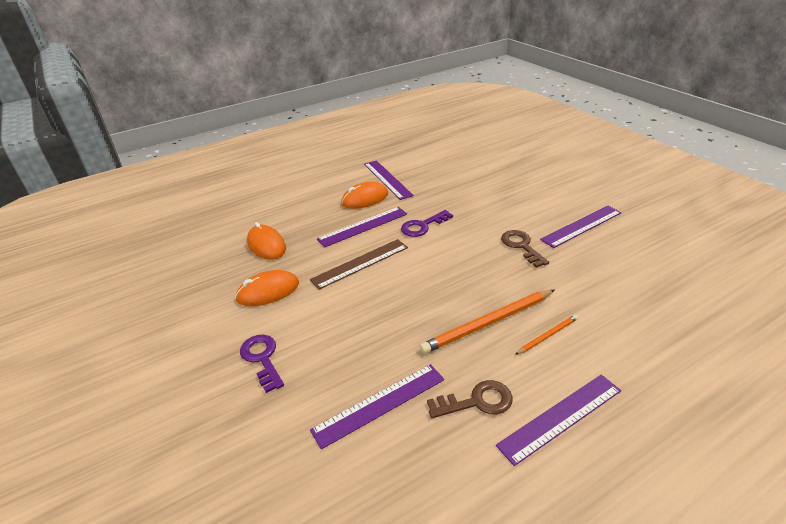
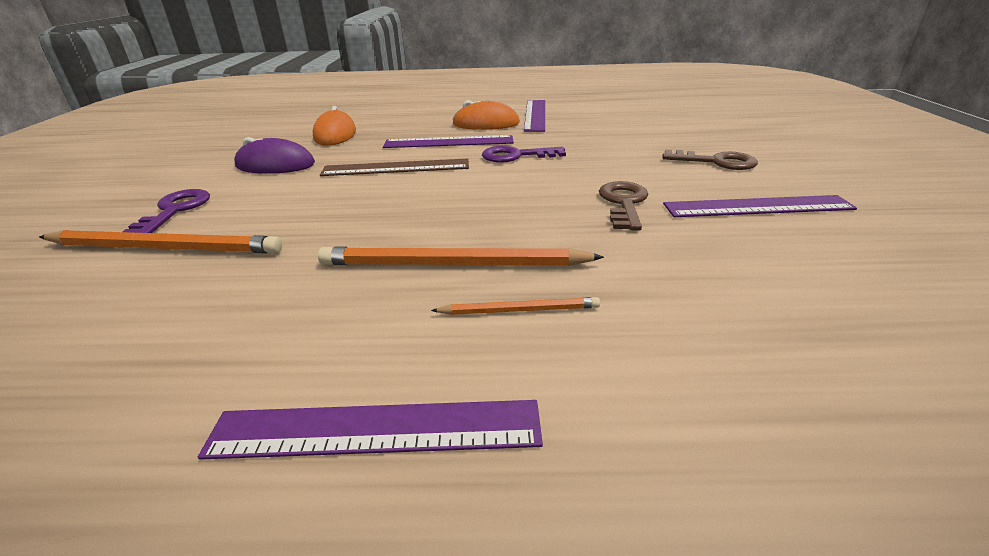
camera: 30 degrees right, 5 degrees down
(268, 291) = (275, 165): orange mouse -> purple mouse
(309, 386) = (165, 248): none -> orange pencil
(379, 404) = (191, 293): purple ruler -> none
(476, 401) = (295, 344): brown key -> brown key (716, 162)

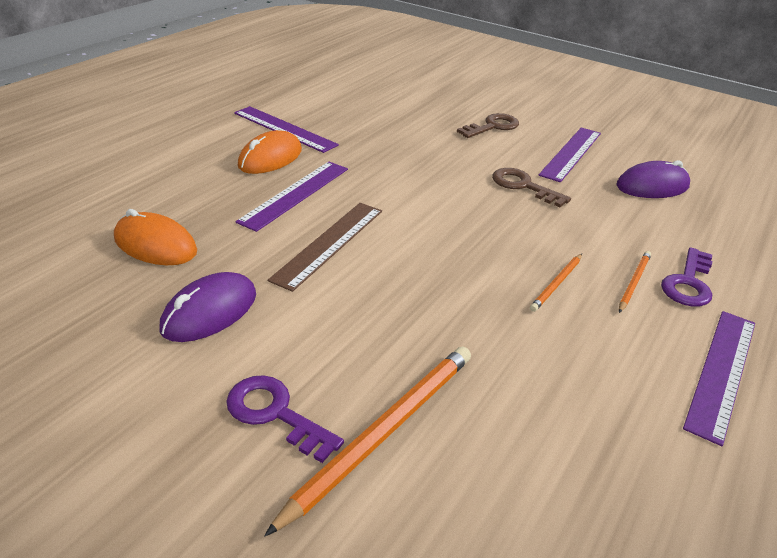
camera: 60 degrees left, 5 degrees up
(453, 264) = (556, 284): orange pencil -> orange pencil, size x0.51
(516, 156) = (381, 181): purple key -> purple key (688, 283)
(799, 272) = (652, 186): none -> purple mouse

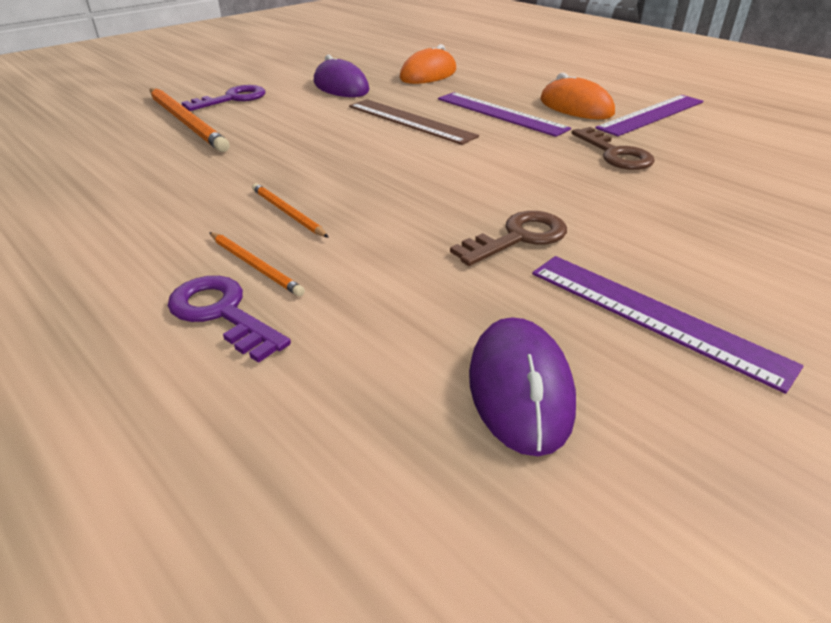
camera: 105 degrees right, 0 degrees up
(492, 126) = (741, 251): brown key -> brown key (615, 154)
(722, 372) = (72, 276): purple ruler -> none

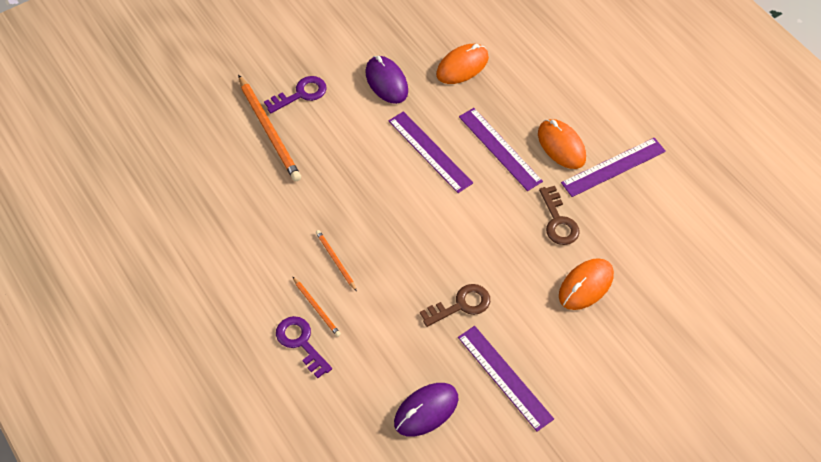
camera: 10 degrees right, 20 degrees up
(410, 121) = (429, 151): brown ruler -> purple ruler
(520, 389) = (426, 410): purple mouse -> purple mouse turned 45 degrees clockwise
(703, 201) = (585, 285): none -> orange mouse

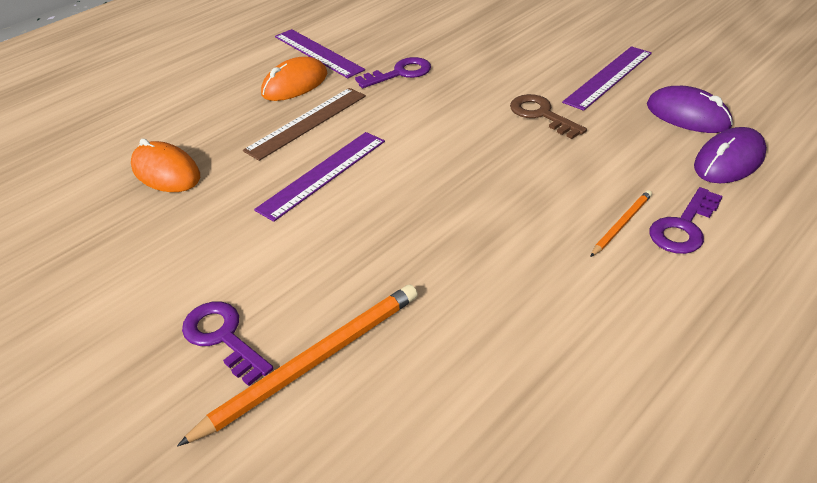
camera: 100 degrees left, 15 degrees down
(335, 260) = (536, 223): orange pencil -> none
(386, 82) = (194, 238): purple mouse -> purple mouse (729, 161)
(500, 148) = (307, 122): purple ruler -> brown ruler
(558, 221) = (400, 73): brown key -> purple key
(585, 285) = (472, 50): orange mouse -> none

